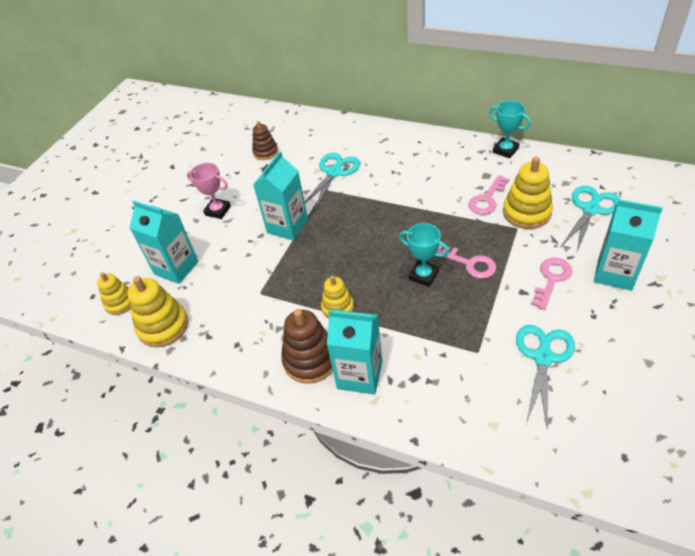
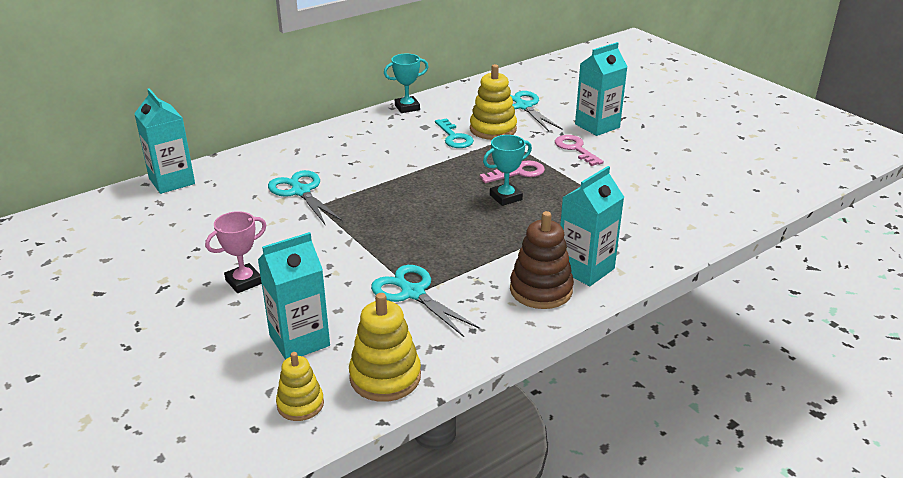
camera: 65 degrees left, 15 degrees down
(265, 152) = (195, 219): brown stacking toy -> none
(287, 226) = (340, 244): turquoise carton -> turquoise carton (172, 181)
(337, 307) = (492, 253): yellow stacking toy -> none
(487, 199) = (454, 137): pink key -> turquoise key
(543, 357) = (647, 182): turquoise scissors -> turquoise scissors (412, 293)

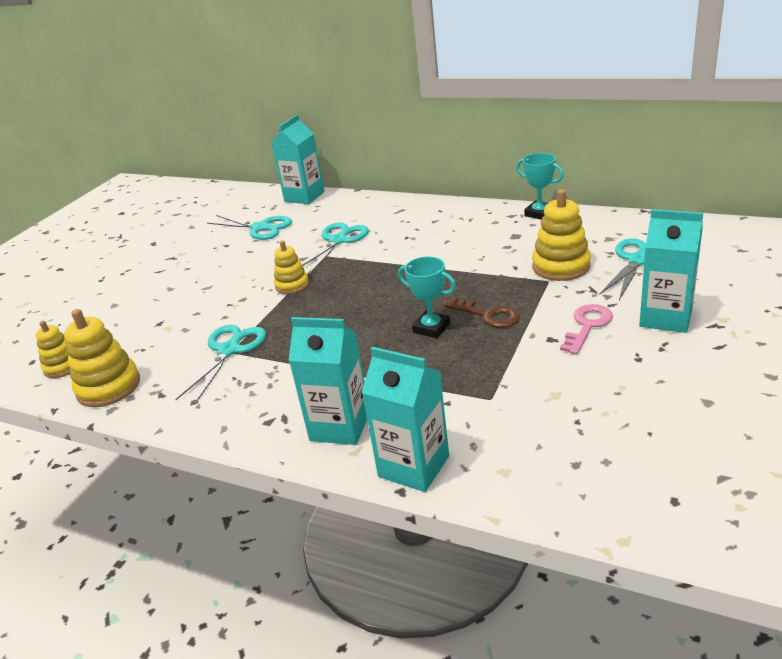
camera: 65 degrees right, 0 degrees up
(196, 220) = (261, 228): none -> turquoise scissors
(244, 282) = (197, 279): pink trophy -> none
(299, 340) = (137, 332): turquoise carton -> turquoise carton (414, 466)
(345, 234) = (292, 285): none -> yellow stacking toy
(454, 137) = (514, 256): turquoise key -> none
(518, 173) = (488, 315): pink key -> brown key
(541, 290) = (281, 413): brown stacking toy -> none

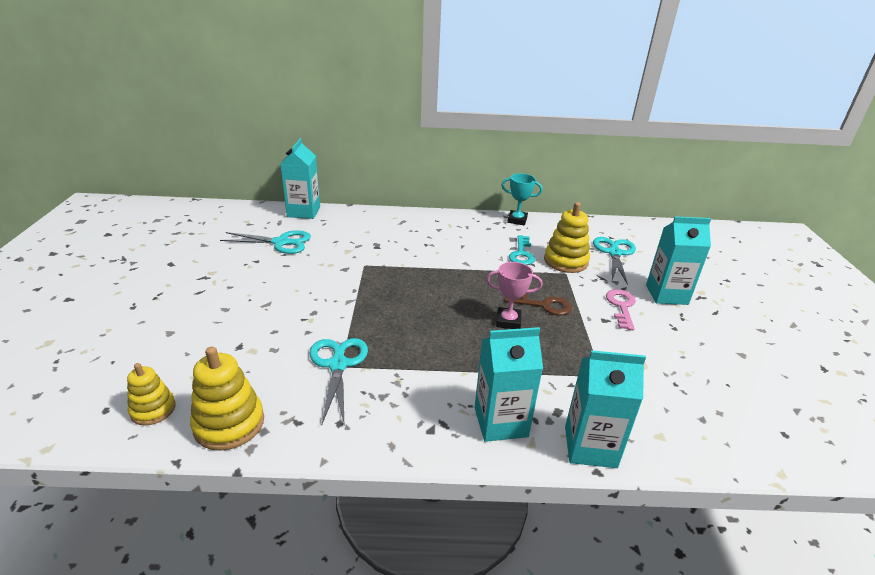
camera: 30 degrees left, 0 degrees up
(292, 285) = (354, 294): yellow stacking toy -> none
(338, 240) = (367, 250): turquoise scissors -> none
(431, 328) = (508, 321): turquoise trophy -> pink trophy
(511, 254) = (521, 254): none -> turquoise key

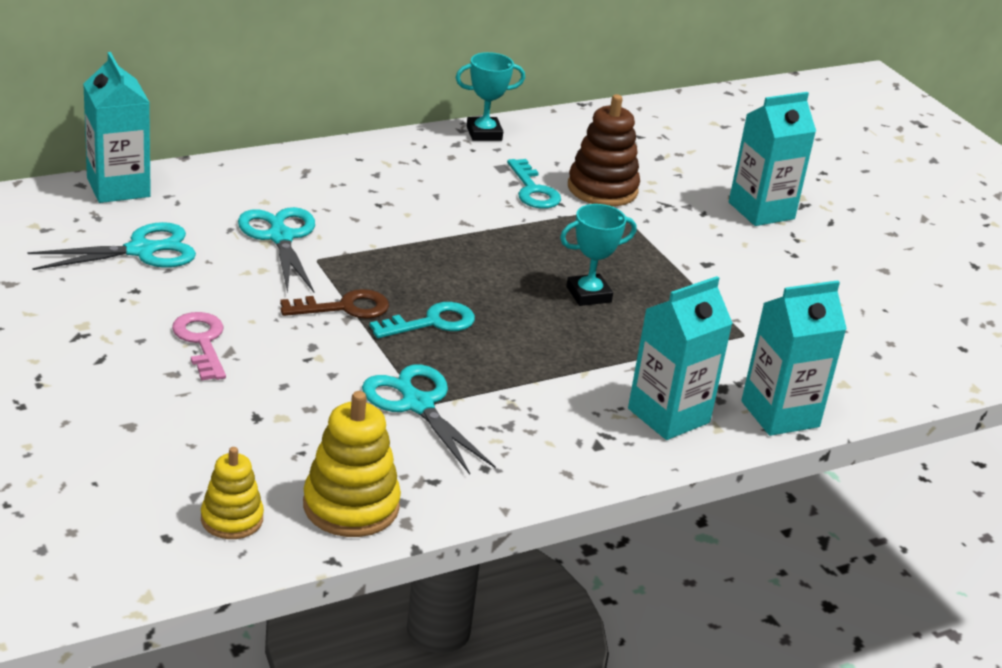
camera: 30 degrees left, 0 degrees up
(395, 315) = (432, 322): none -> turquoise key
(508, 321) = (588, 294): pink trophy -> turquoise trophy
(544, 305) = (618, 262): brown key -> brown key (344, 307)
(565, 261) = (602, 189): yellow stacking toy -> brown stacking toy
(614, 253) = (659, 161): turquoise scissors -> turquoise scissors (280, 237)
(621, 306) = (715, 240): pink key -> pink key (201, 342)

